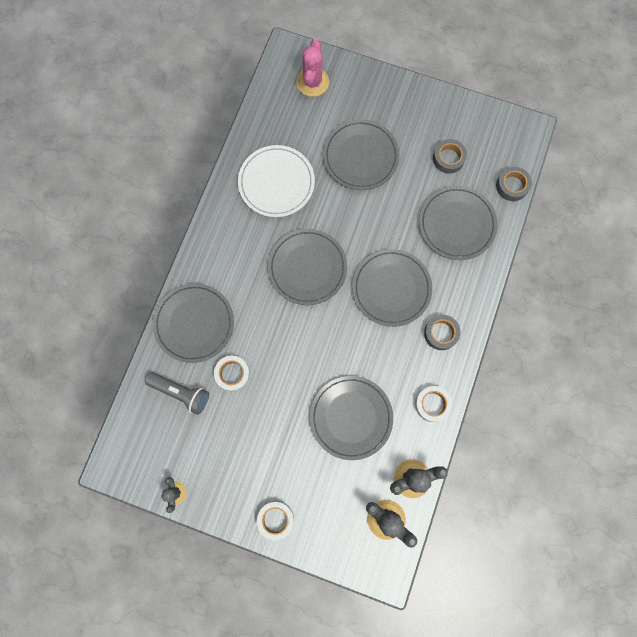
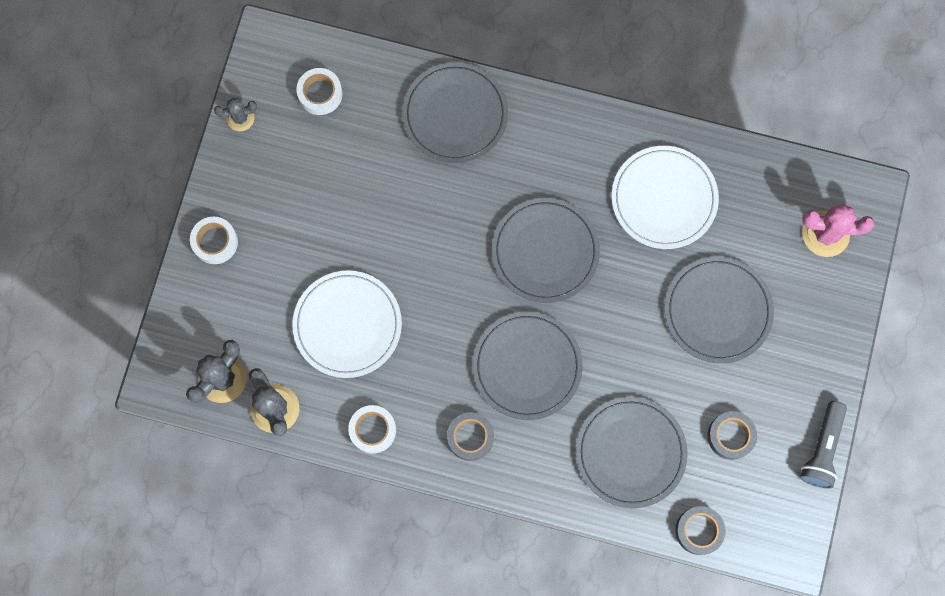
camera: 85 degrees right, 0 degrees up
(181, 393) = (364, 109): grey flashlight -> grey flashlight (822, 449)
(232, 374) = (393, 170): white tape -> white tape (320, 94)
(351, 417) = (347, 325): grey plate -> white plate

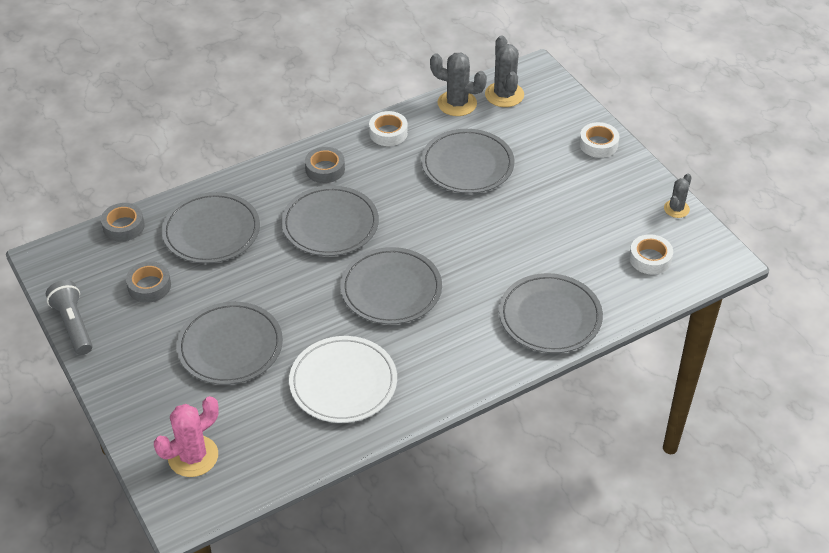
camera: 135 degrees right, 30 degrees down
(347, 325) = (467, 165): white plate -> grey plate

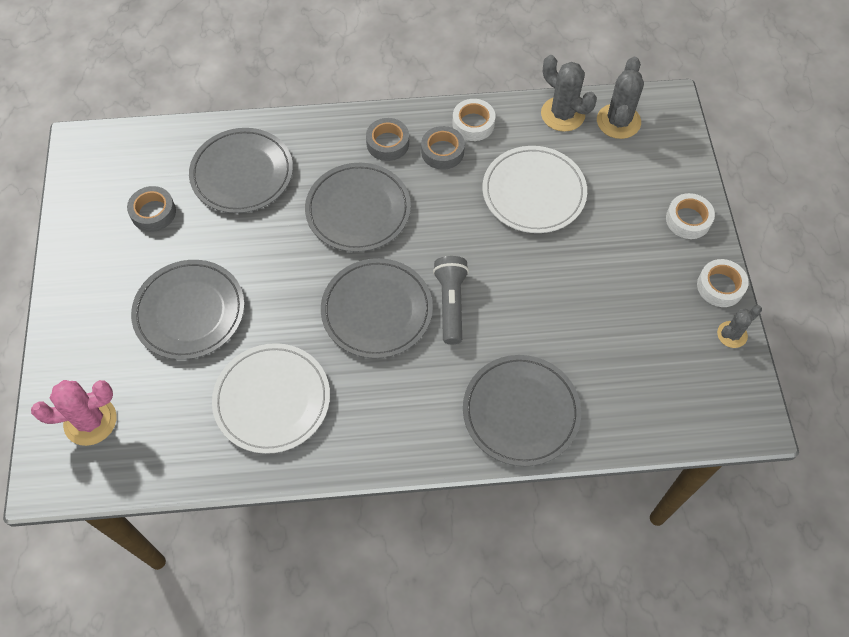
camera: 25 degrees right, 15 degrees up
(73, 325) = (65, 227): grey flashlight -> grey flashlight (451, 303)
(123, 226) = (166, 136): grey tape -> grey tape (442, 152)
(467, 165) = (534, 192): grey plate -> white plate
(650, 258) = (668, 385): white tape -> white tape (720, 286)

